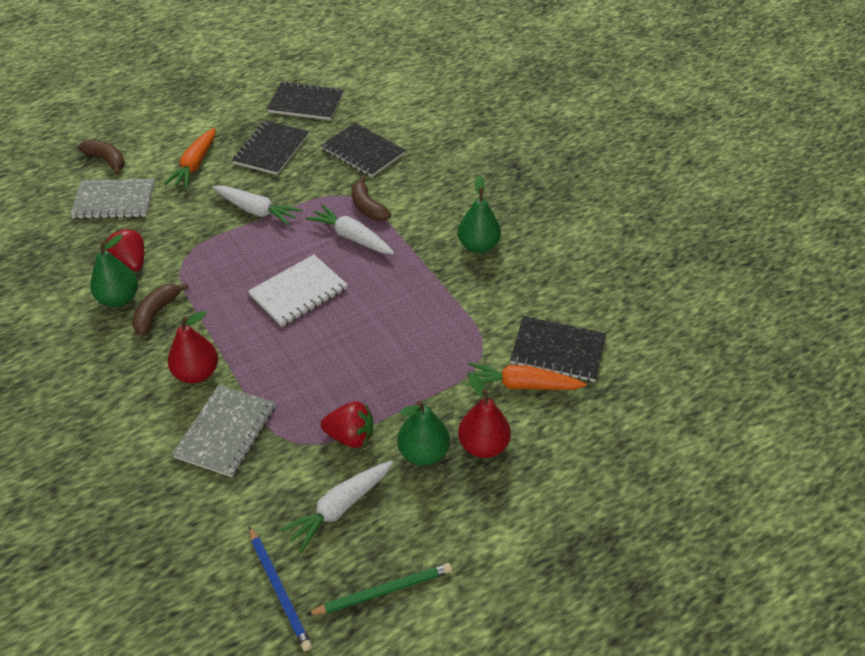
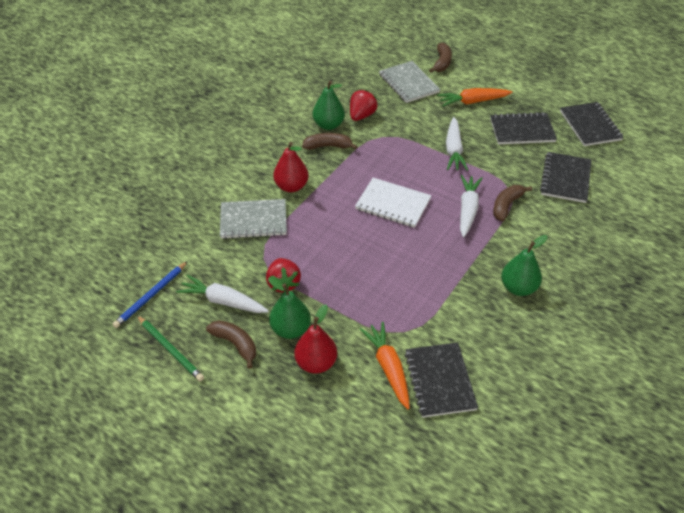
camera: 65 degrees right, 0 degrees up
(414, 516) = (235, 344): none -> brown banana

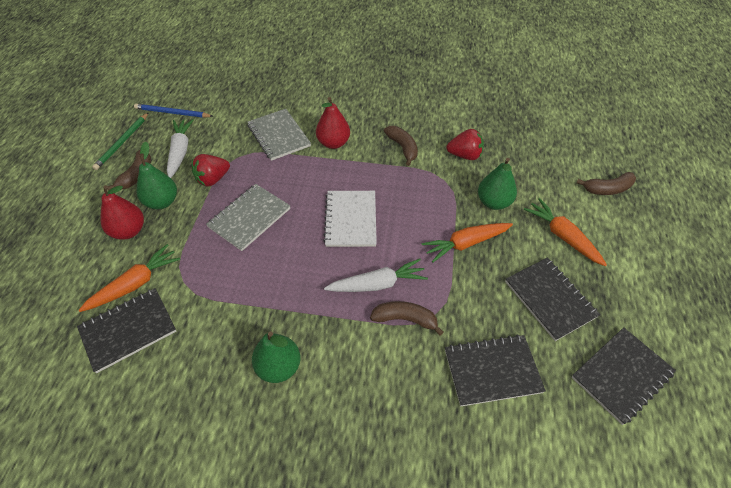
camera: 65 degrees right, 5 degrees up
(328, 125) = (433, 138): green pear -> green pear (493, 202)
(409, 83) = (546, 173): grey notebook -> grey notebook (249, 218)
(454, 150) = (465, 244): white carrot -> orange carrot

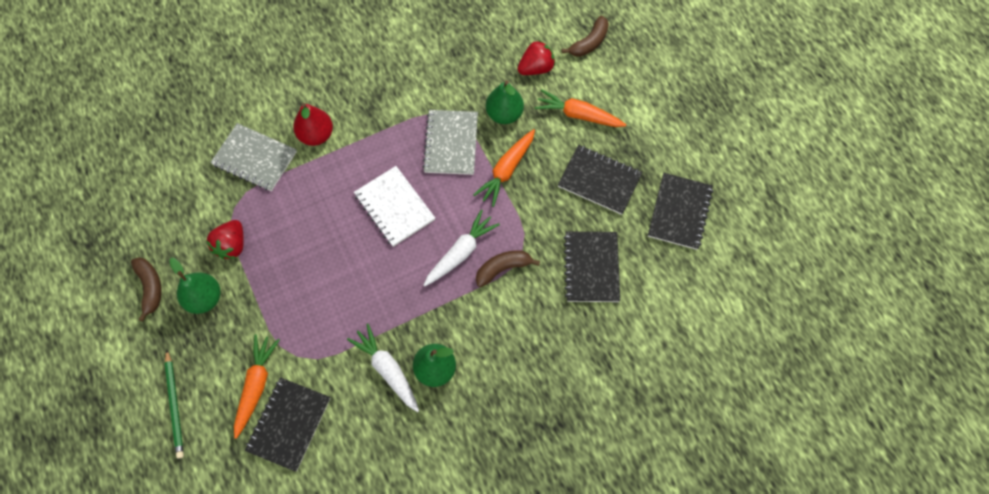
camera: 35 degrees left, 15 degrees up
(122, 142) = (97, 263): green pencil -> green pencil (175, 405)
(129, 231) = (201, 345): red pear -> none
(172, 113) = (116, 197): blue pencil -> none
(180, 151) = (169, 236): white carrot -> white carrot (387, 370)
(249, 218) = (302, 262): grey notebook -> grey notebook (451, 143)
(402, 148) = (386, 101): brown banana -> none
(464, 155) = (448, 77): red strawberry -> red strawberry (536, 68)
(492, 371) = (591, 267): black notebook -> black notebook turned 45 degrees counterclockwise

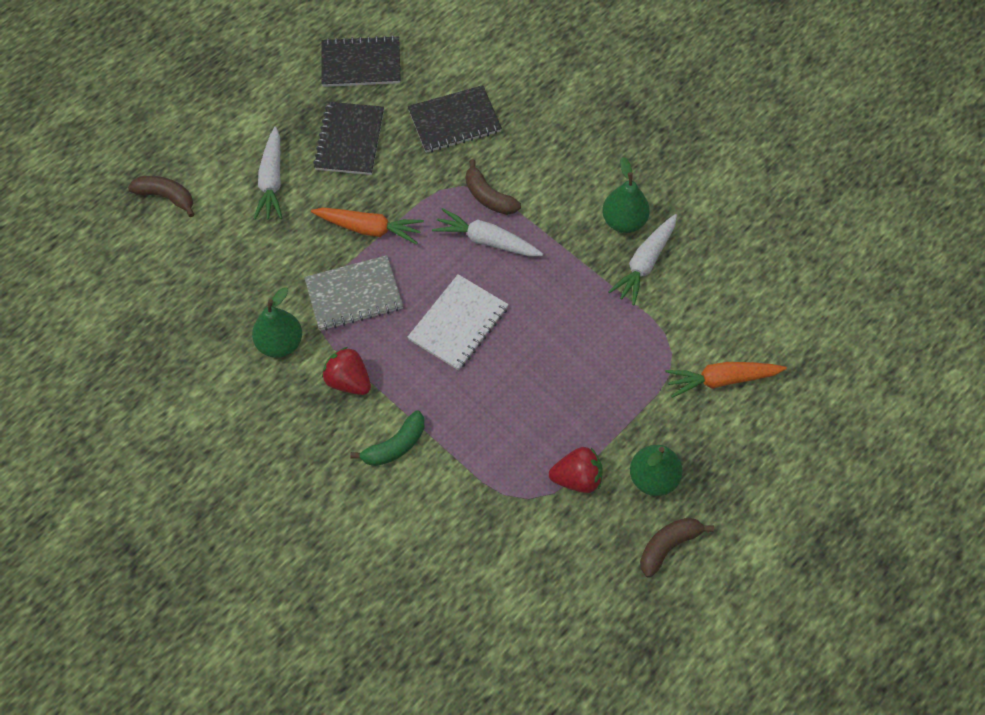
camera: 110 degrees left, 5 degrees down
(175, 405) = (782, 452): green pencil -> none
(255, 158) = (453, 504): grey notebook -> none
(289, 424) = (744, 332): black notebook -> none
(316, 135) = (395, 446): red pear -> green banana
(504, 114) = (295, 253): green pear -> green pear (280, 343)
(536, 68) = (220, 240): red strawberry -> red strawberry (348, 381)
(578, 115) = (272, 181): orange carrot -> white carrot

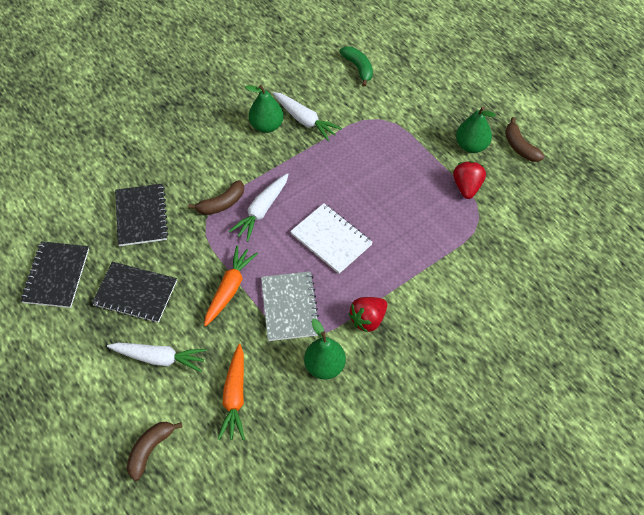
camera: 80 degrees left, 5 degrees down
(395, 446) = (428, 294): green banana -> green banana (358, 68)
(721, 380) = (404, 97): orange carrot -> orange carrot (235, 397)

